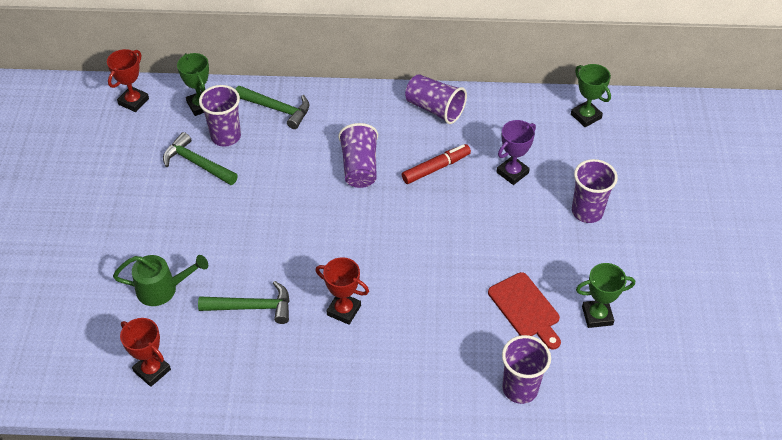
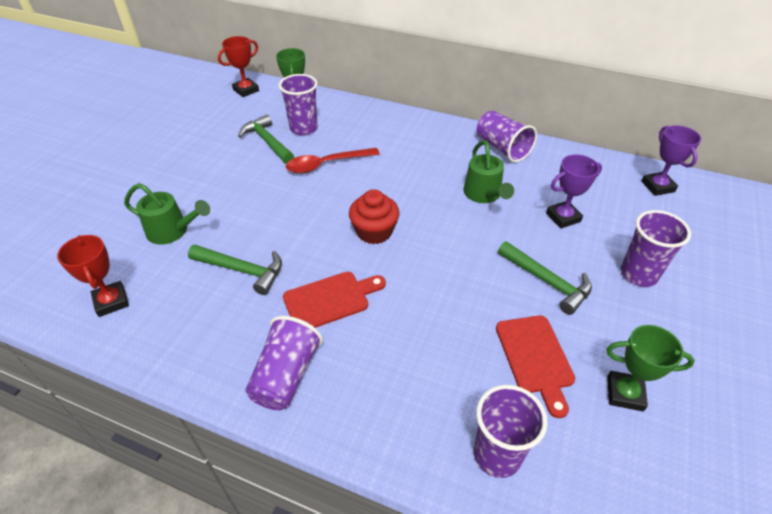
camera: 20 degrees right, 5 degrees down
(271, 175) = (326, 164): none -> red spoon
(277, 109) = (358, 119): green hammer -> green hammer (547, 282)
(344, 310) = (330, 299): red trophy -> red cutting board
(352, 235) = (374, 232): none -> red cupcake
(359, 167) = (409, 177): purple cup -> purple cup (286, 375)
(436, 168) = (484, 195): red marker -> green watering can
(586, 116) = (657, 186): green trophy -> purple trophy

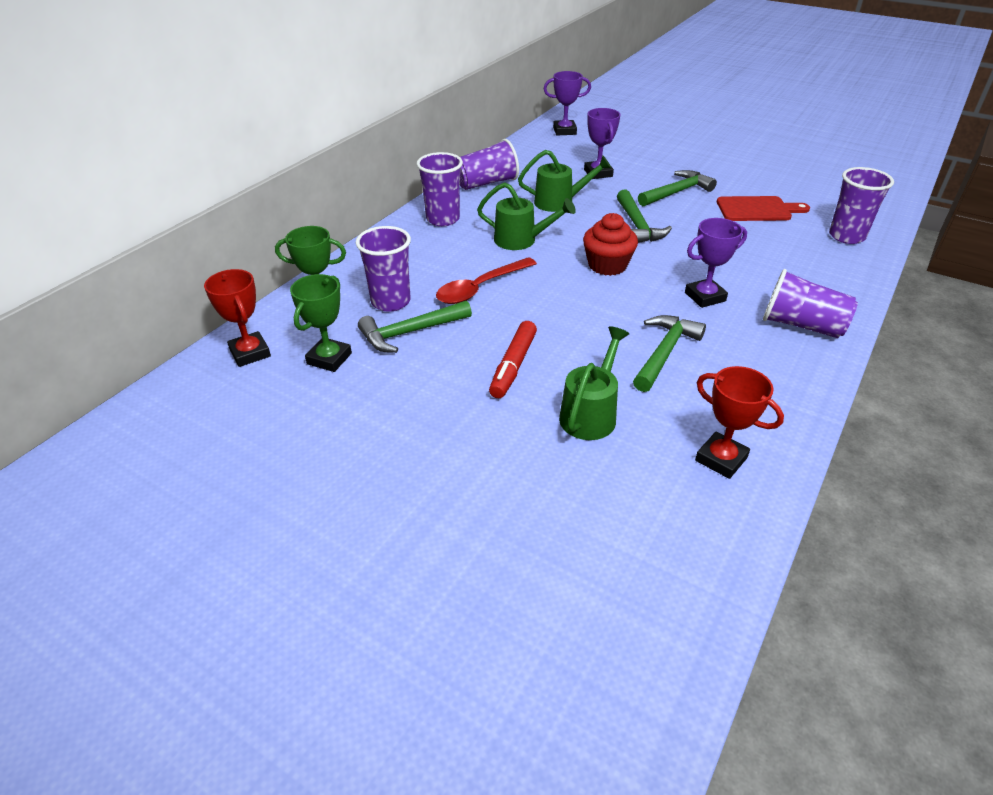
camera: 80 degrees left, 5 degrees down
(111, 301) = (721, 459): red trophy -> red trophy turned 60 degrees clockwise
(229, 190) = (513, 366): none -> red marker
(326, 164) = (480, 288): red spoon -> red spoon turned 60 degrees clockwise
(330, 299) = (705, 297): red cutting board -> purple trophy
(404, 178) = (522, 240): none -> green watering can
(455, 250) = (637, 226): none -> green hammer
(624, 393) = (782, 184): green trophy -> green trophy (329, 358)
(638, 274) = (668, 158): purple cup -> purple cup (443, 219)

